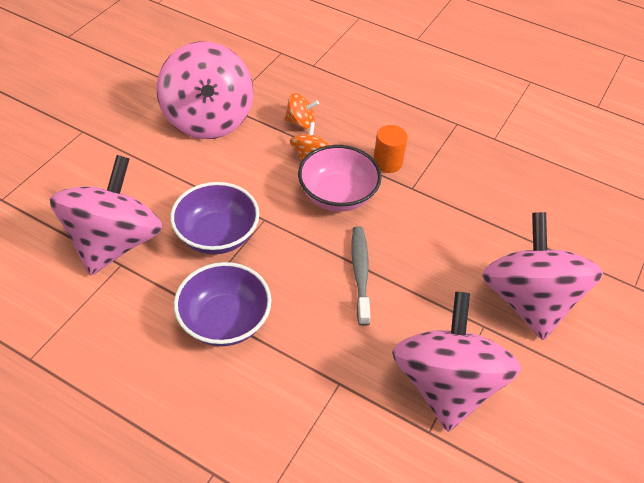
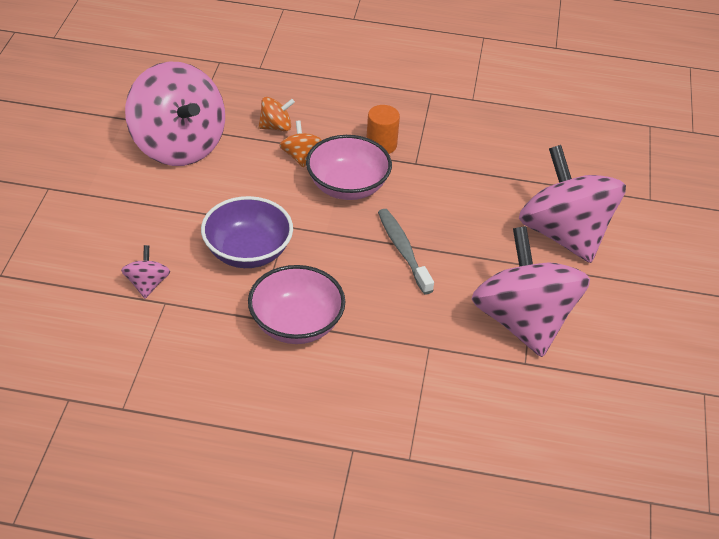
camera: 20 degrees left, 5 degrees down
(115, 242) = (147, 284): pink spinning top -> pink spinning top, size x0.42
(225, 320) = (296, 324): purple bowl -> pink bowl

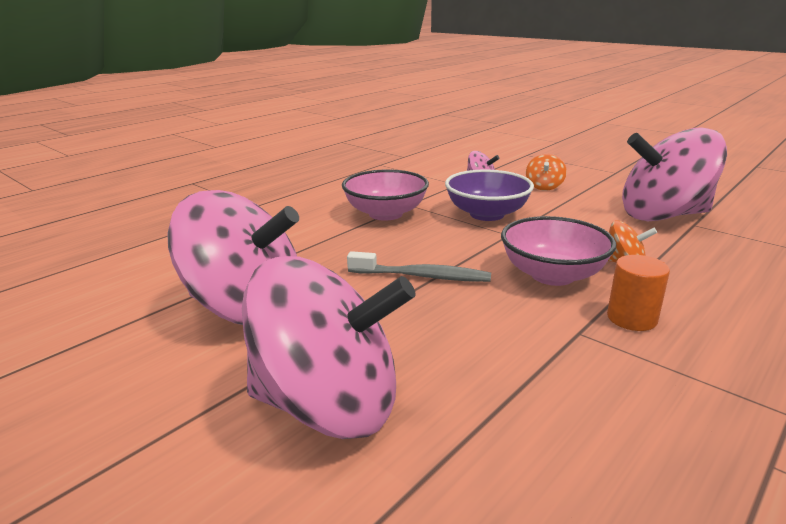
camera: 125 degrees right, 20 degrees down
(276, 127) = (690, 263): orange spinning top -> orange spinning top (544, 187)

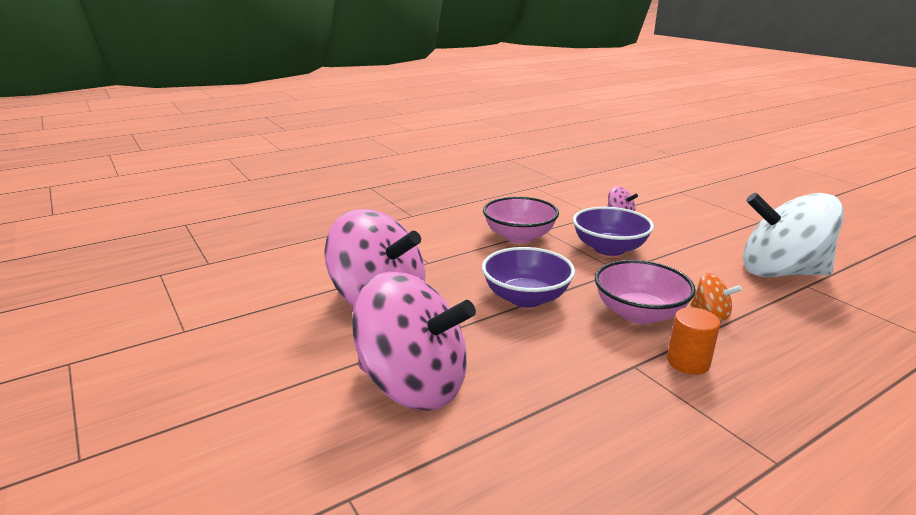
camera: 15 degrees right, 0 degrees up
(423, 276) = (526, 298): grey toothbrush -> purple bowl
(544, 187) = (678, 228): orange spinning top -> none
(663, 215) = (780, 272): pink spinning top -> white spinning top

